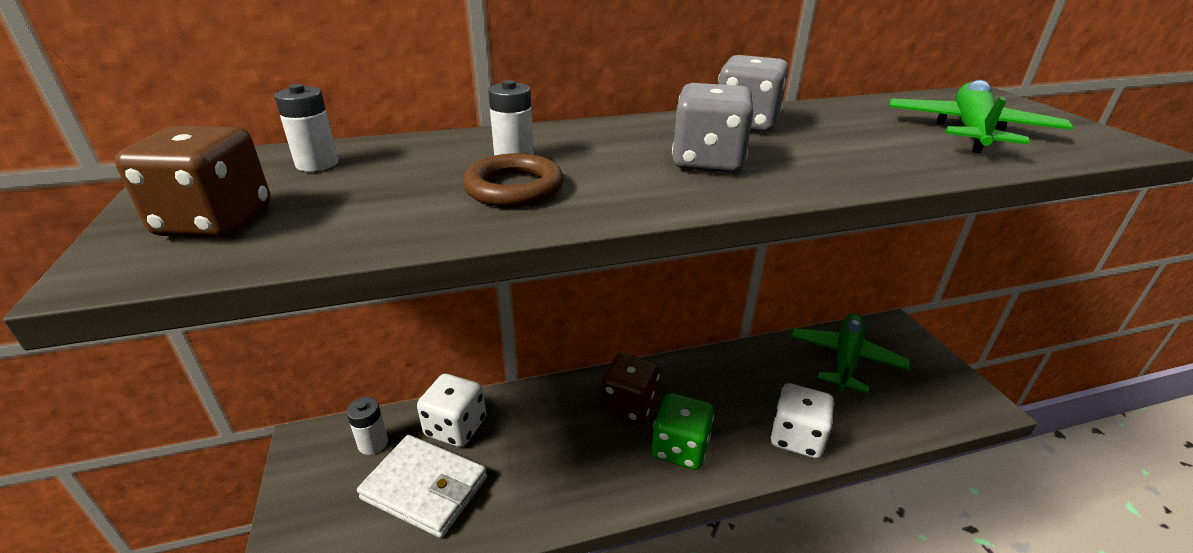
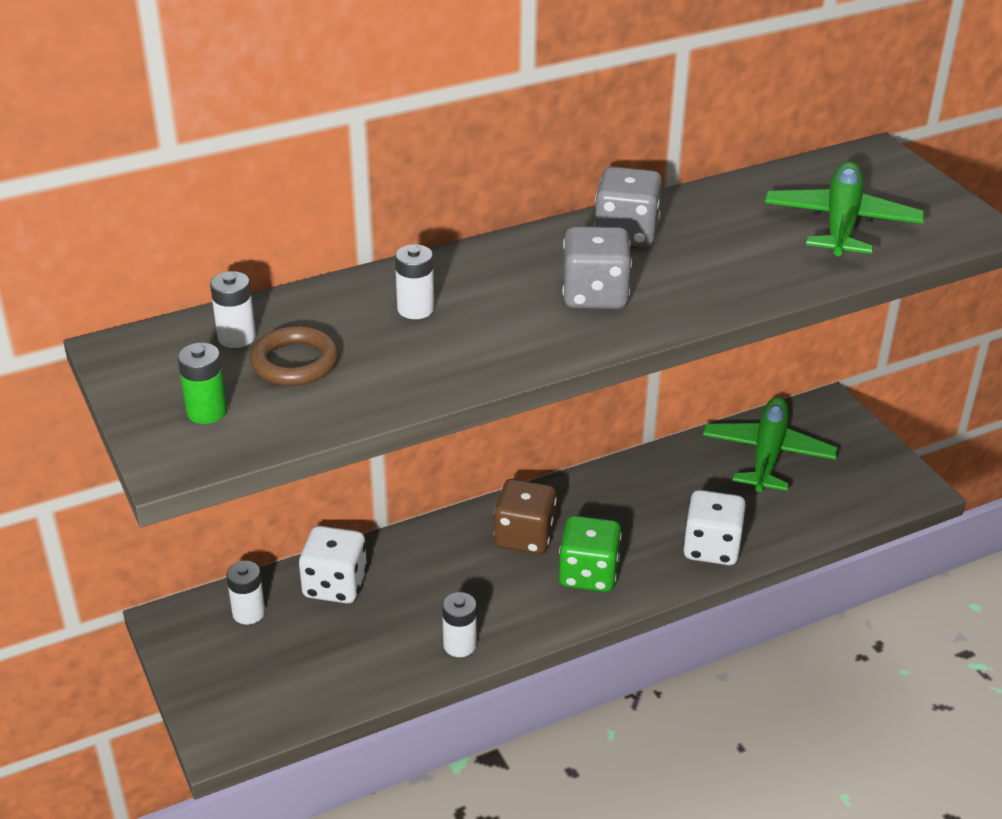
camera: 10 degrees left, 5 degrees up
(216, 221) = (207, 411): brown dice -> green battery
(425, 488) = (326, 647): white wallet -> none
(514, 188) = (432, 347): brown ring -> brown ring (295, 362)
(546, 505) = (460, 645): none -> white battery

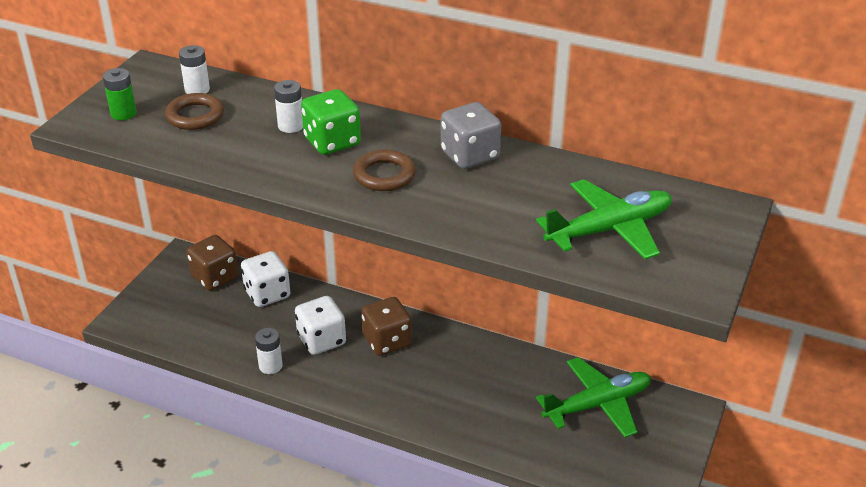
camera: 50 degrees right, 0 degrees up
(248, 613) = (215, 277): white battery -> brown dice
(588, 574) = (385, 385): green dice -> green dice (332, 142)
(595, 295) = (384, 175): grey dice -> brown ring
(711, 548) = (471, 426): white dice -> white dice (321, 340)

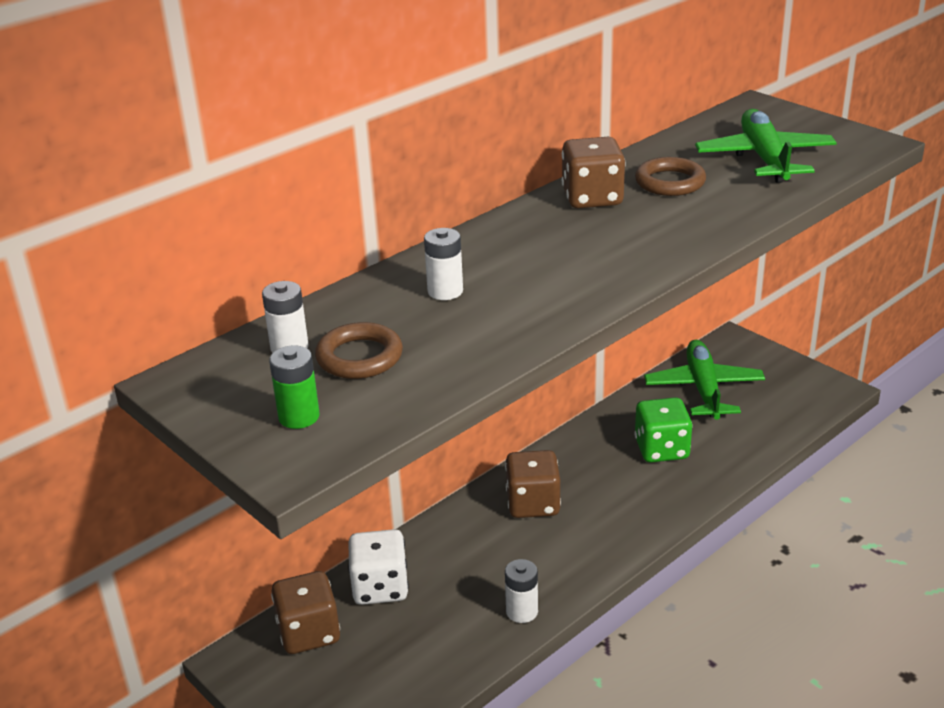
camera: 65 degrees left, 5 degrees down
(321, 340) = (500, 556): white dice -> none
(332, 142) = (504, 270): green dice -> green dice (661, 449)
(384, 175) = (598, 250): brown ring -> brown ring (670, 182)
(470, 155) = (592, 198): grey dice -> brown dice

